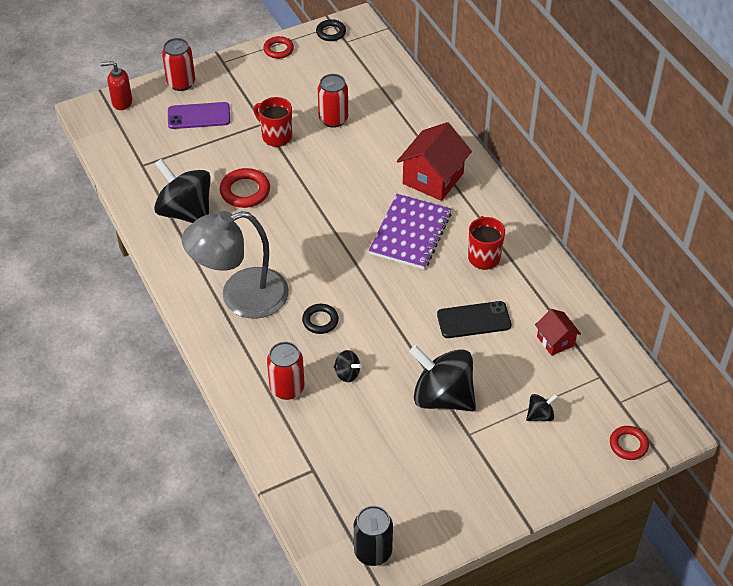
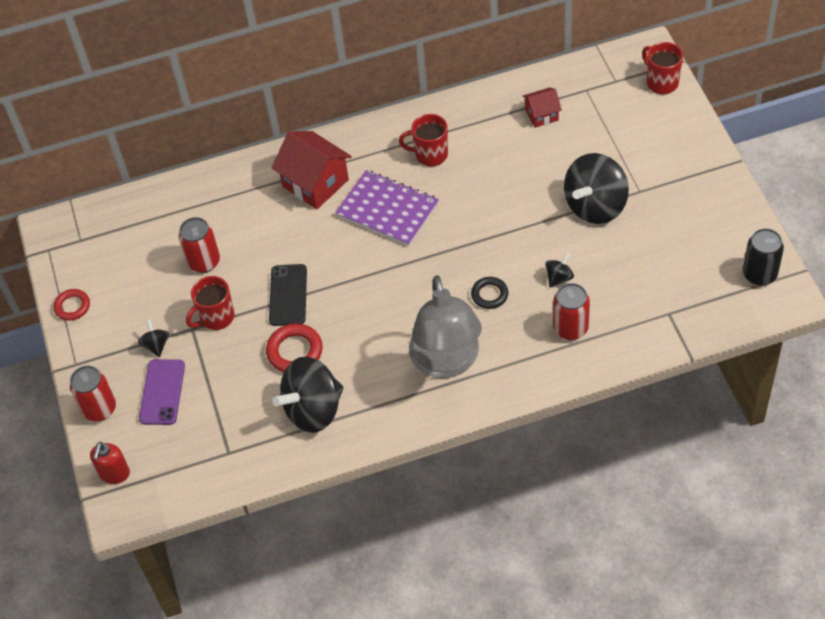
camera: 75 degrees left, 5 degrees up
(331, 32) = (60, 253): black ring -> none
(474, 320) = (508, 172): black phone -> black phone (288, 295)
(540, 415) = (624, 137): black spinning top -> black spinning top (156, 345)
(628, 445) = (661, 82): red ring -> red mug

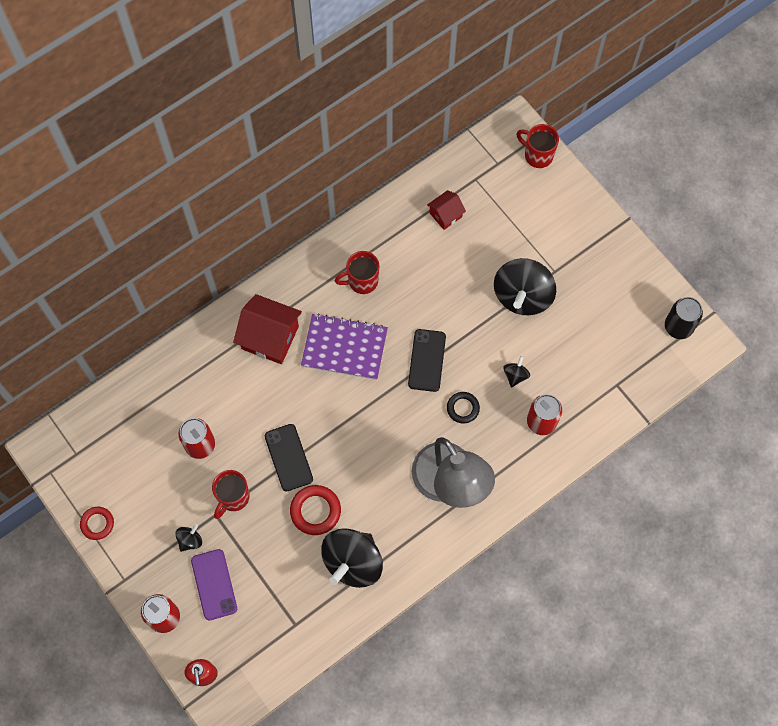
camera: 25 degrees left, 15 degrees up
(156, 345) = (190, 540): black spinning top -> black spinning top turned 75 degrees clockwise
(469, 241) = (427, 360): none -> black phone

